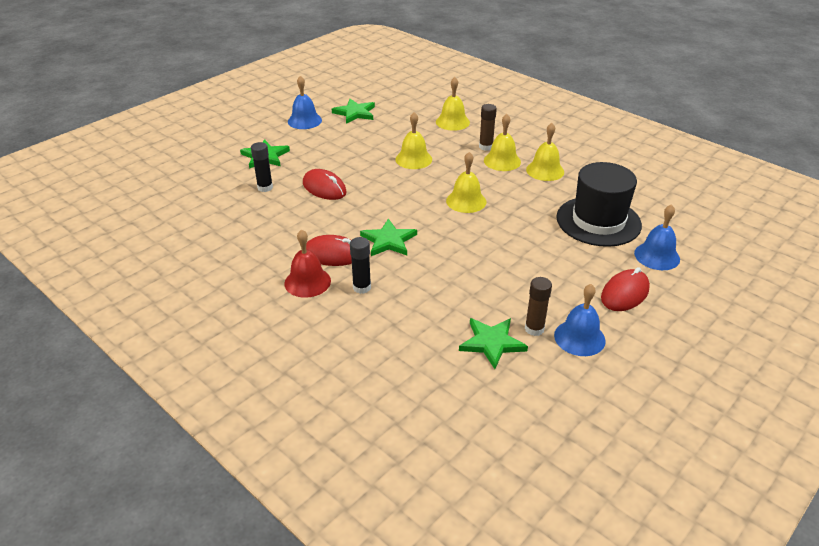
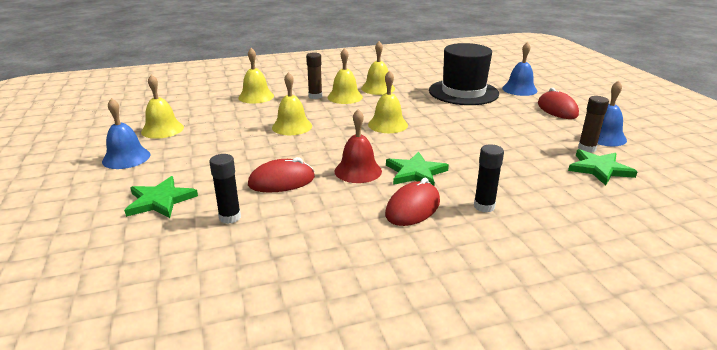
camera: 60 degrees left, 10 degrees down
(307, 282) = (452, 236): red bell -> red bell (358, 171)
(355, 113) = (162, 129): green star -> yellow bell

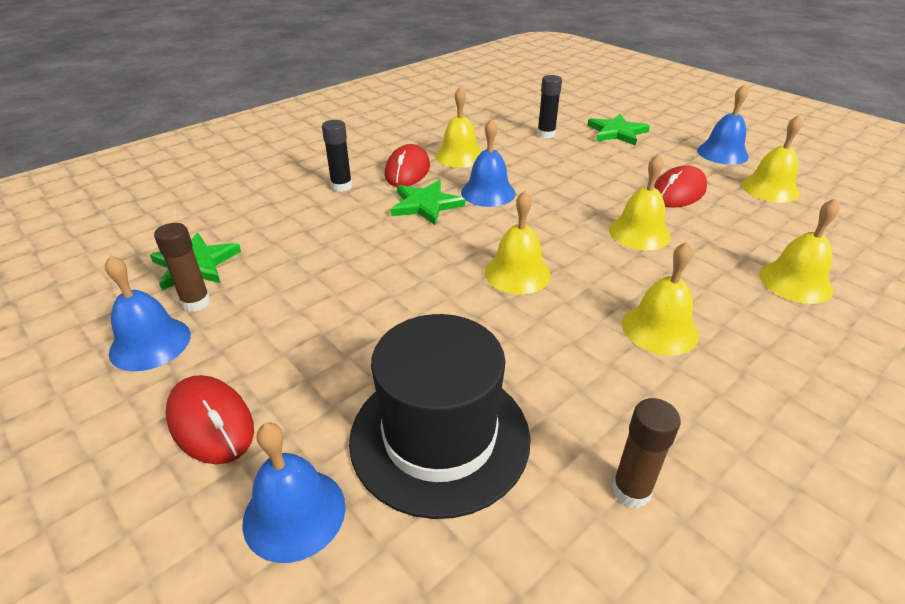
camera: 155 degrees right, 10 degrees up
(281, 181) = (547, 166): red mouse -> red mouse (677, 192)
(315, 96) = (710, 314): brown glue stick -> brown glue stick (631, 490)
(358, 171) = (488, 192): red bell -> blue bell
(378, 88) = (636, 386): yellow bell -> yellow bell (459, 156)

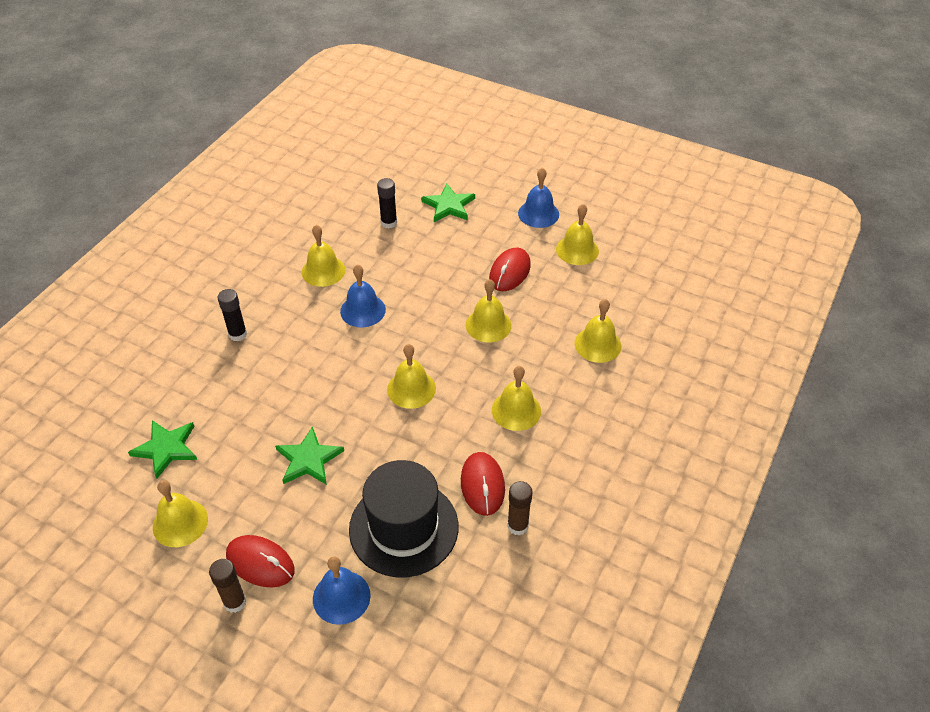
camera: 20 degrees left, 10 degrees up
(150, 343) = (180, 523): blue bell -> yellow bell
(196, 302) = (190, 481): brown glue stick -> brown glue stick (235, 602)
(407, 171) = (285, 301): red mouse -> red mouse (482, 485)
(425, 205) = (318, 337): green star -> green star (308, 459)

